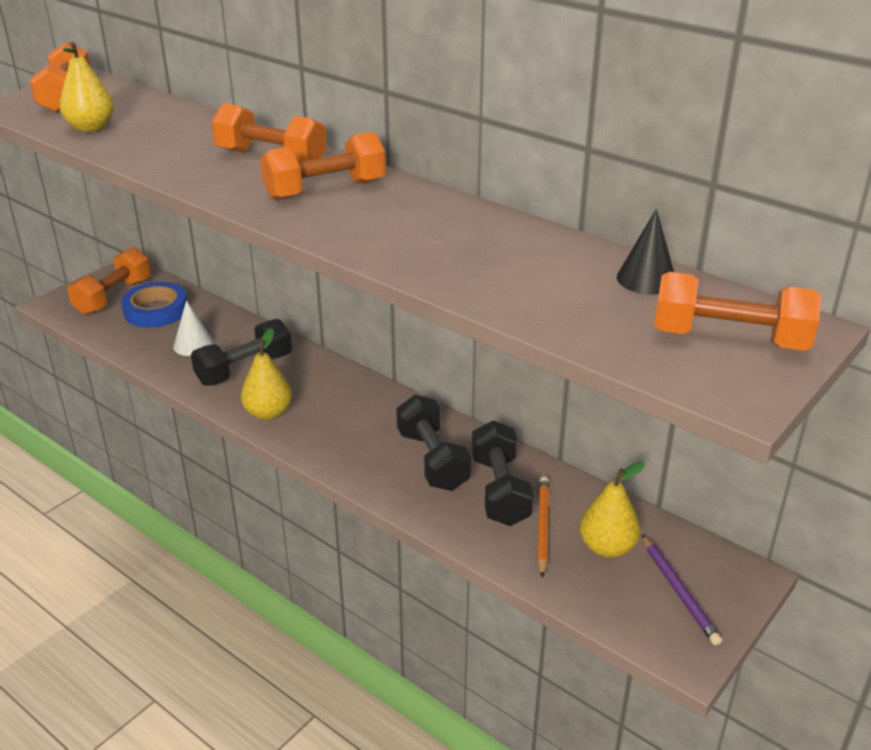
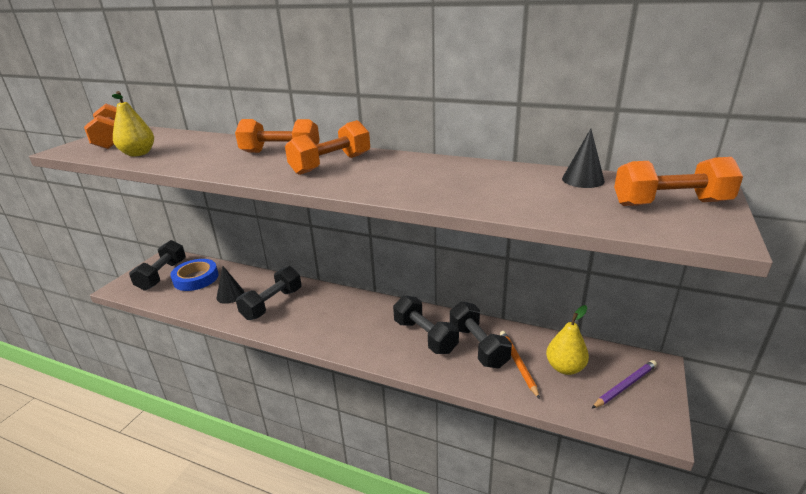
camera: 15 degrees left, 5 degrees down
(114, 297) = (162, 275): orange dumbbell -> black dumbbell
(193, 345) = (230, 295): white cone -> black cone
(268, 413) = (301, 329): yellow pear -> none
(678, 591) = (625, 386): purple pencil -> purple pencil turned 90 degrees counterclockwise

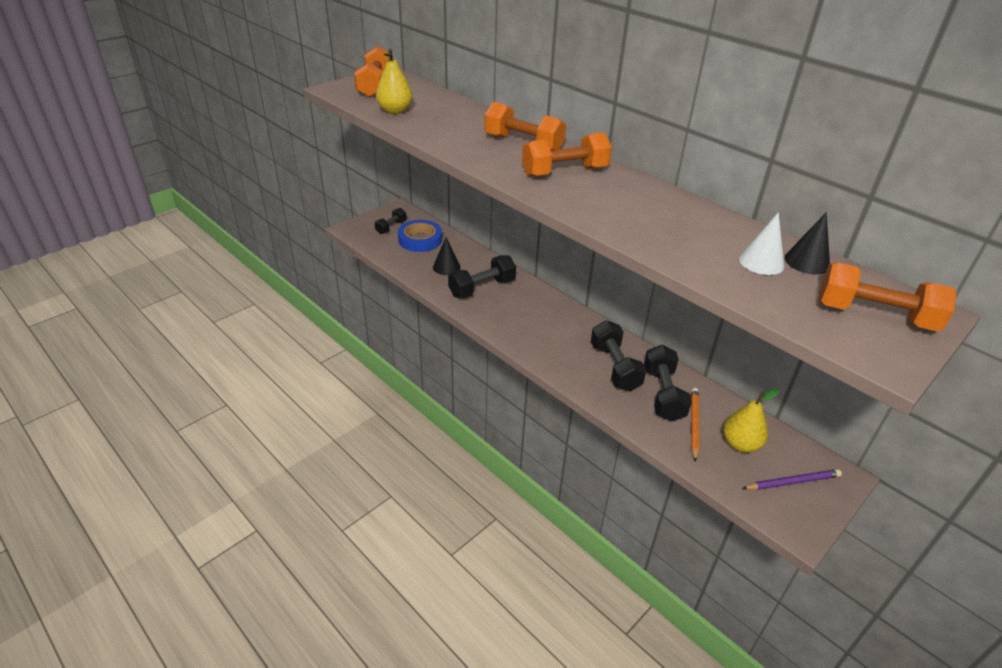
camera: 20 degrees right, 10 degrees up
(162, 275) = (391, 227): black dumbbell -> black dumbbell, size x0.59
(548, 189) = (761, 262): none -> white cone

